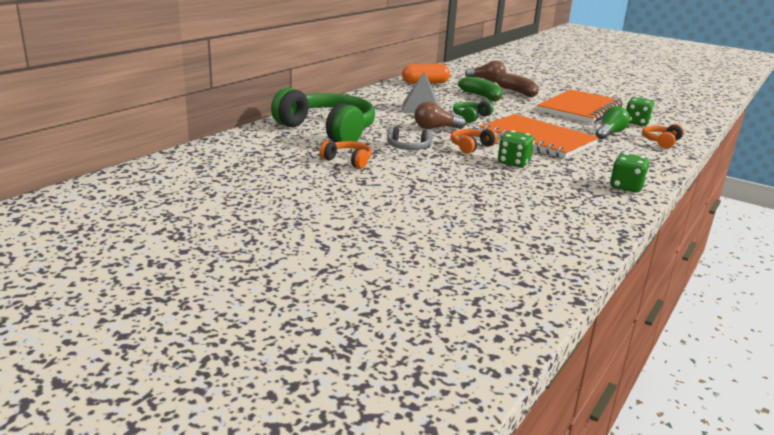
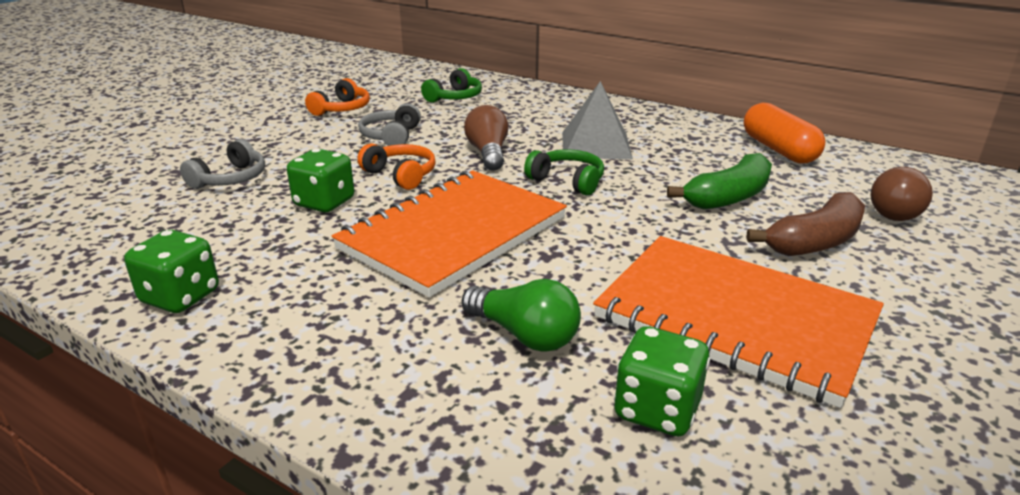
camera: 90 degrees right, 5 degrees up
(328, 130) = (455, 97): green headphones -> green headphones, size x0.45
(487, 187) = (230, 179): none -> grey headphones
(661, 142) = (475, 421): orange headphones -> none

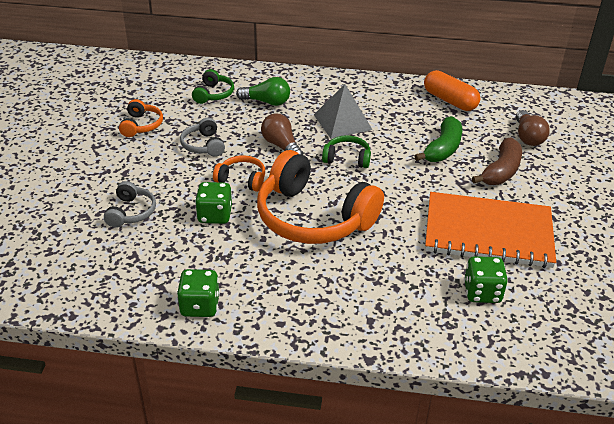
camera: 25 degrees left, 10 degrees up
(454, 233) = (313, 217): orange notebook -> orange headphones
(524, 335) = (399, 272): green light bulb -> green light bulb (267, 102)

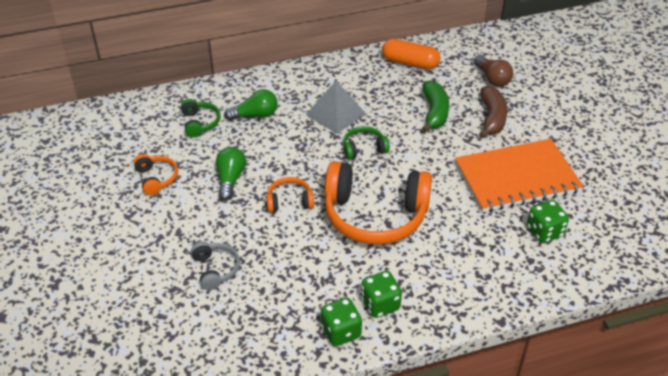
camera: 25 degrees left, 5 degrees up
(203, 145) = (230, 179): grey headphones -> green light bulb
(215, 215) = (291, 244): green dice -> green dice (380, 304)
(281, 146) = (300, 156): brown light bulb -> none

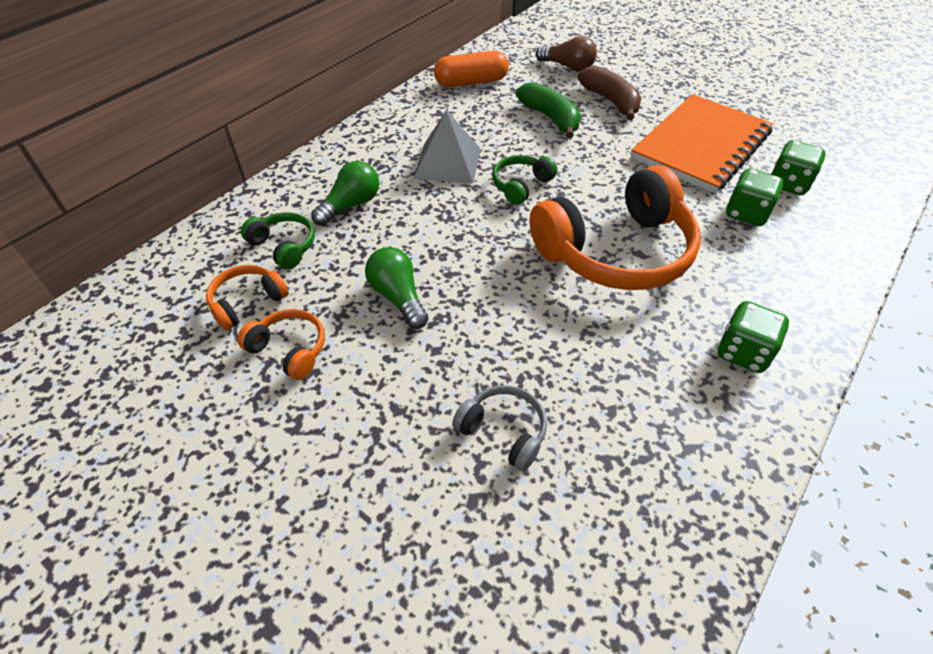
camera: 35 degrees left, 5 degrees up
(289, 201) = (502, 286): orange headphones -> orange headphones (247, 302)
(341, 332) = (745, 416): green dice -> green dice (746, 213)

